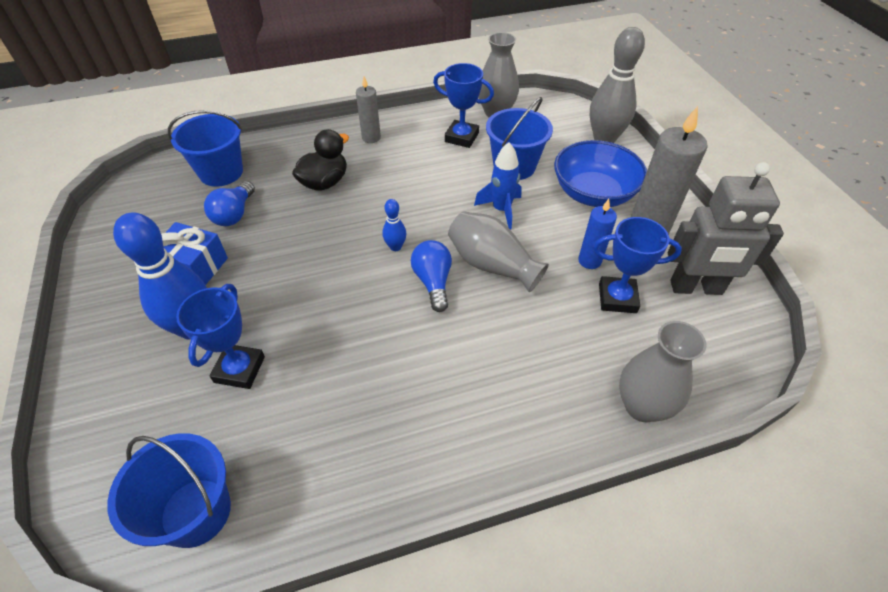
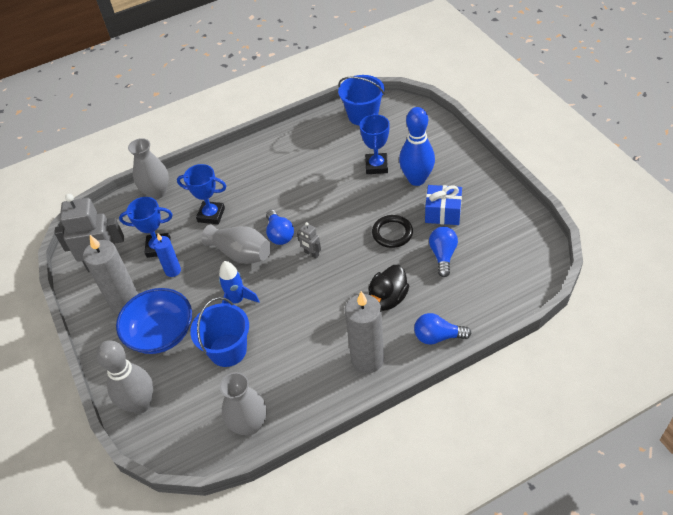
camera: 175 degrees right, 0 degrees up
(221, 172) = (481, 291): blue bucket -> none
(278, 253) = (392, 233): none -> black ring
(293, 143) = (438, 337): none -> blue light bulb
(371, 138) = (367, 359): grey candle -> grey candle, size x1.79
(395, 247) = (311, 254): blue bowling pin -> grey robot
(461, 137) = (280, 378): blue trophy -> blue trophy (211, 215)

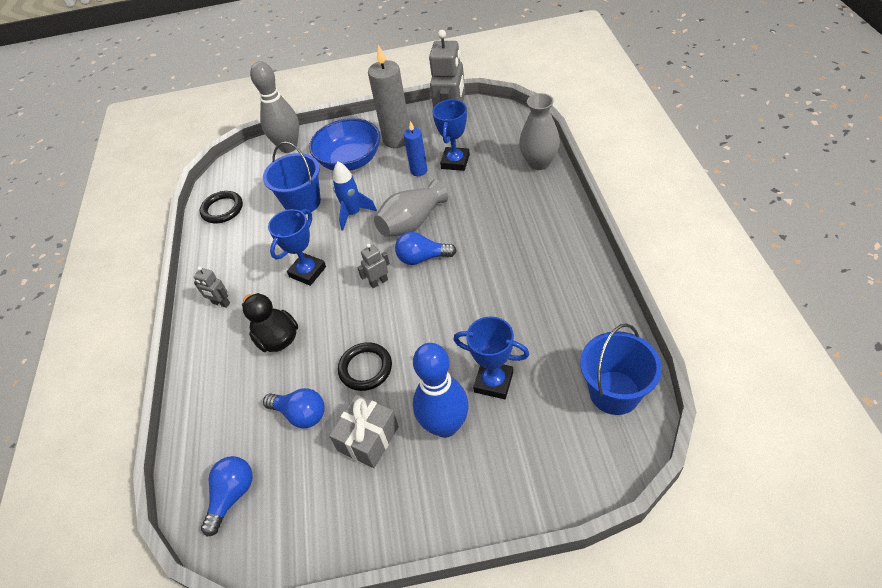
camera: 110 degrees right, 0 degrees up
(211, 215) = (481, 203): blue trophy -> blue trophy (307, 272)
(249, 424) = (222, 209): grey vase -> black ring
(367, 359) = (221, 303): grey candle -> grey robot
(438, 337) = (202, 372): blue light bulb -> blue light bulb (232, 496)
(443, 213) = (368, 438): blue gift -> grey gift

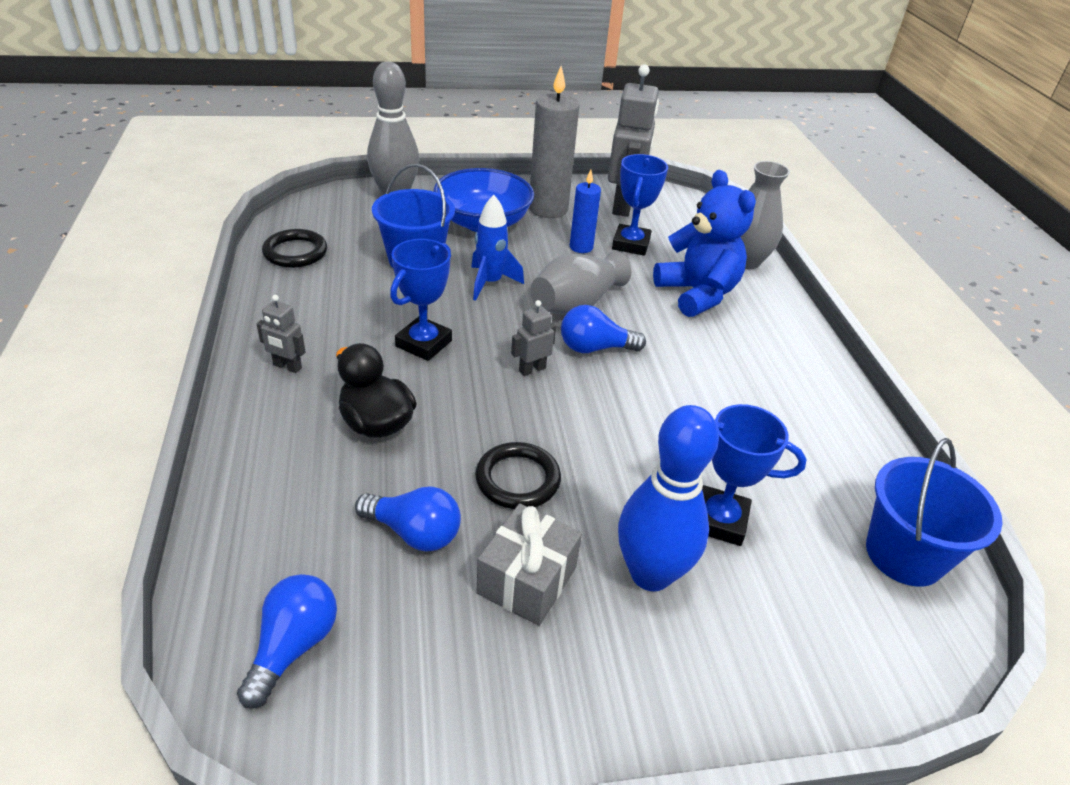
camera: 10 degrees left, 10 degrees down
(499, 199) = (697, 294): none -> blue teddy bear

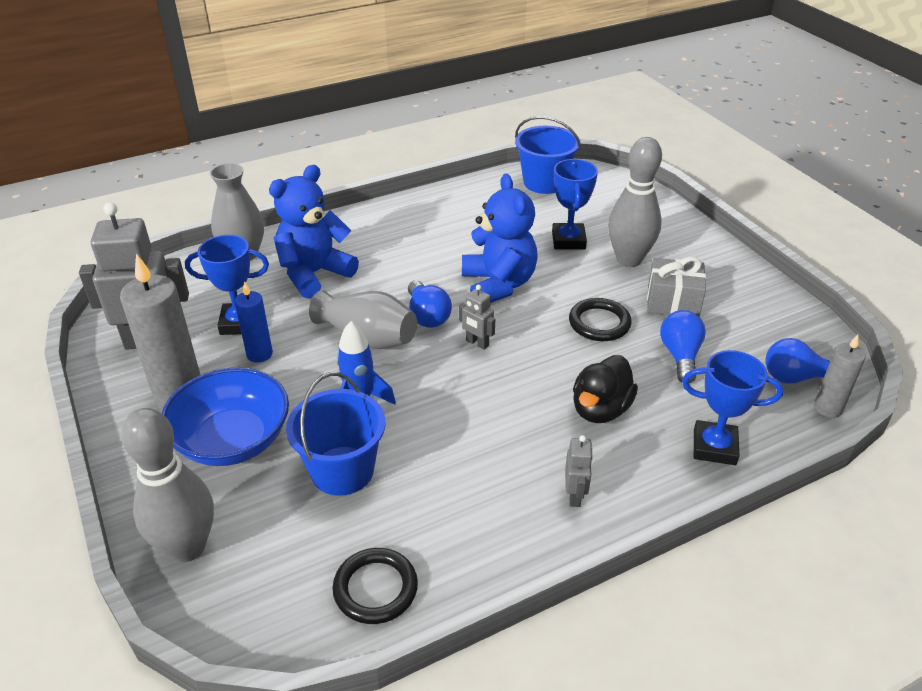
camera: 105 degrees left, 0 degrees up
(217, 648) = (827, 408): none -> grey candle
(423, 343) = (483, 416): blue trophy -> blue trophy (714, 447)
(633, 416) = (498, 284): none -> blue teddy bear
(650, 574) = (629, 259): blue bowling pin -> grey bowling pin

